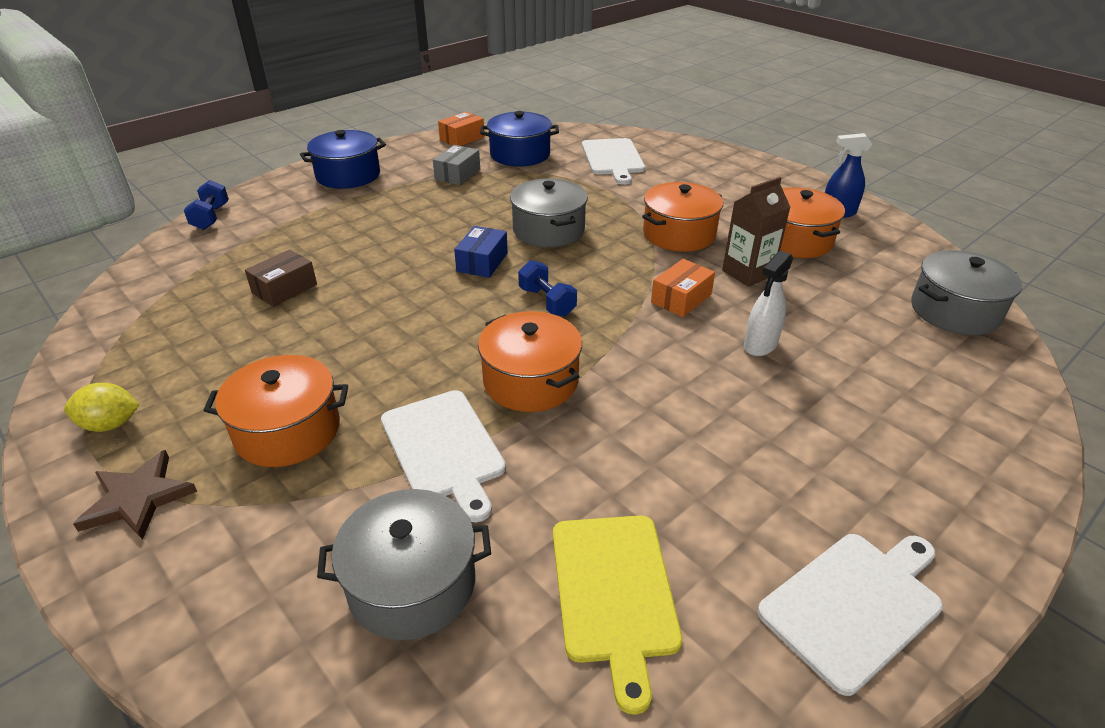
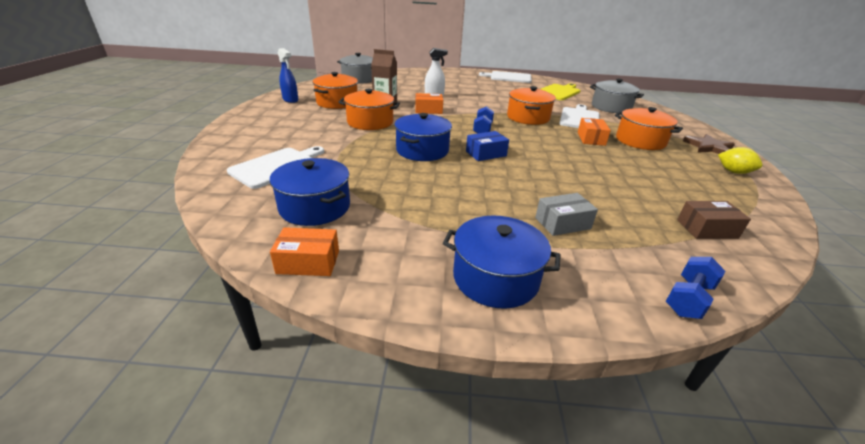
camera: 135 degrees left, 5 degrees down
(284, 288) = (623, 192): brown box -> brown box (706, 229)
(378, 380) = (591, 139): none -> orange box
(457, 174) = (398, 216): grey box -> grey box (562, 223)
(548, 230) = (422, 150): grey pot -> blue pot

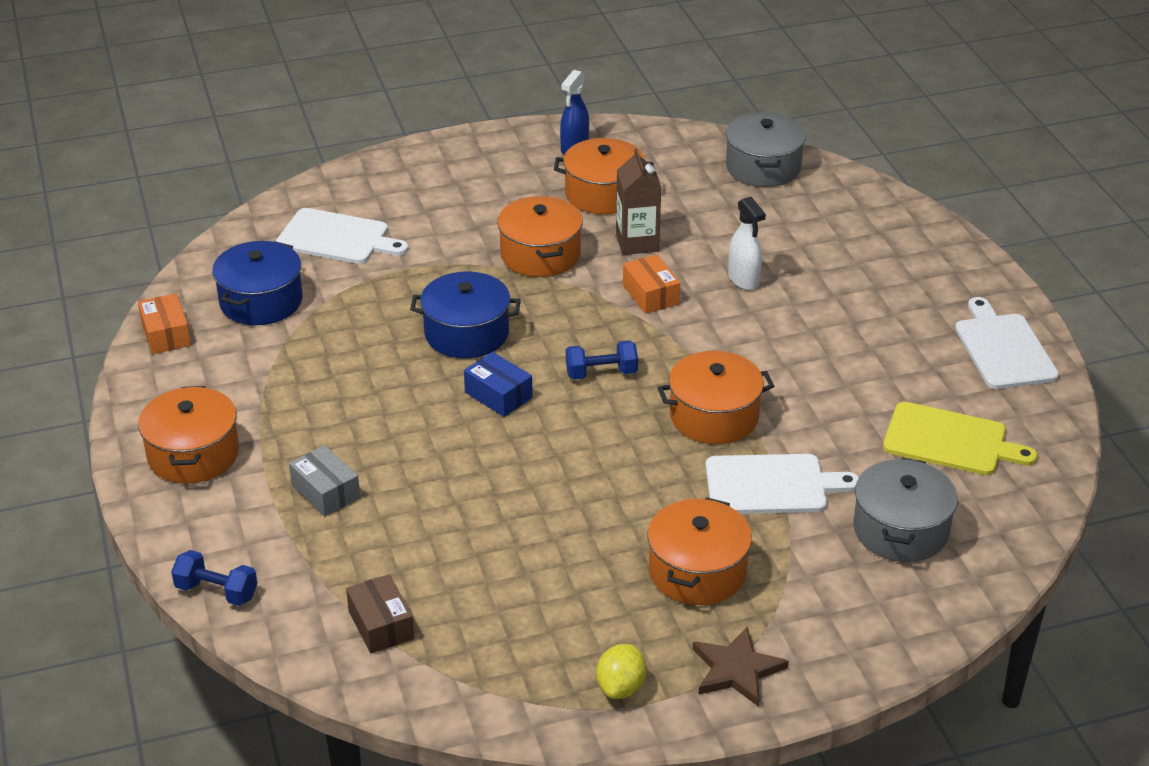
camera: 70 degrees right, 5 degrees up
(495, 278) = (193, 454): blue pot -> orange pot
(591, 139) = (658, 505): orange box -> none

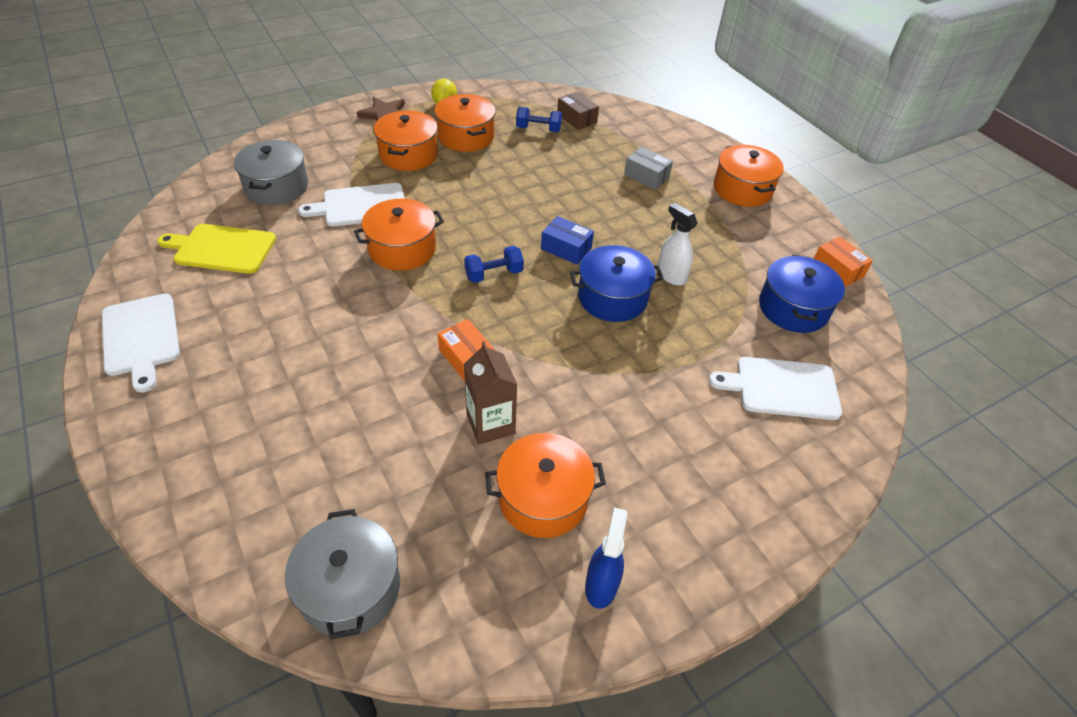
camera: 165 degrees right, 10 degrees up
(216, 591) = (671, 125): blue dumbbell -> blue dumbbell (538, 129)
(540, 255) = (582, 393): orange pot -> orange pot (466, 137)
(743, 280) = (378, 388): white spray bottle -> white spray bottle (671, 275)

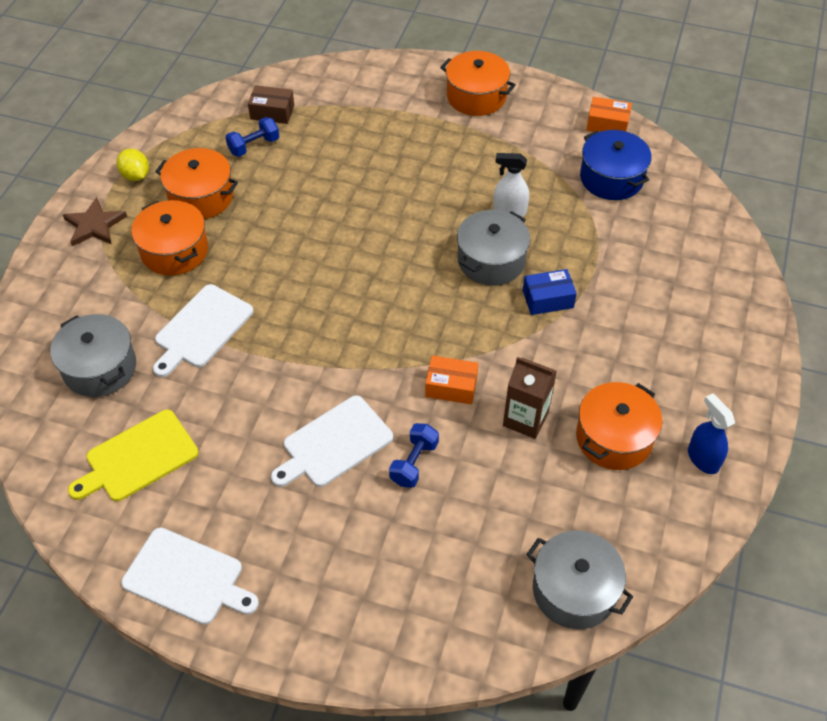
camera: 40 degrees left, 5 degrees up
(402, 249) = (290, 340): orange pot -> none
(494, 274) = (387, 307): blue dumbbell -> blue dumbbell (414, 463)
(566, 248) = (412, 244): blue box -> blue box (548, 299)
(612, 297) = (491, 260): blue pot -> grey pot
(646, 176) = (394, 133): grey box -> none
(782, 388) = (664, 246): white cutting board -> white cutting board (334, 443)

